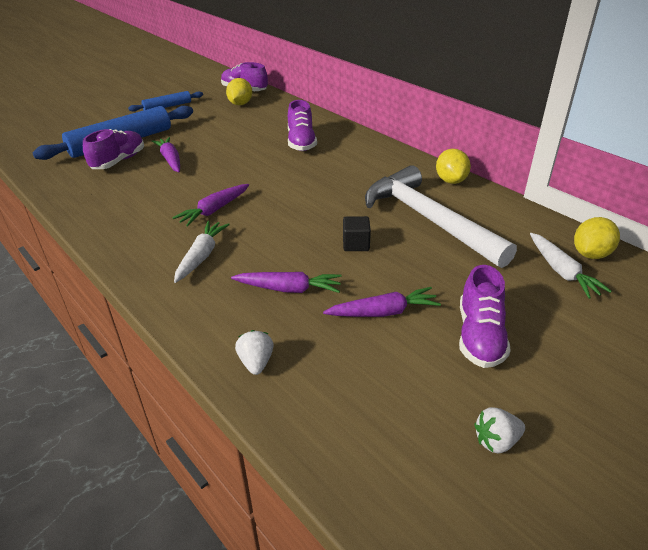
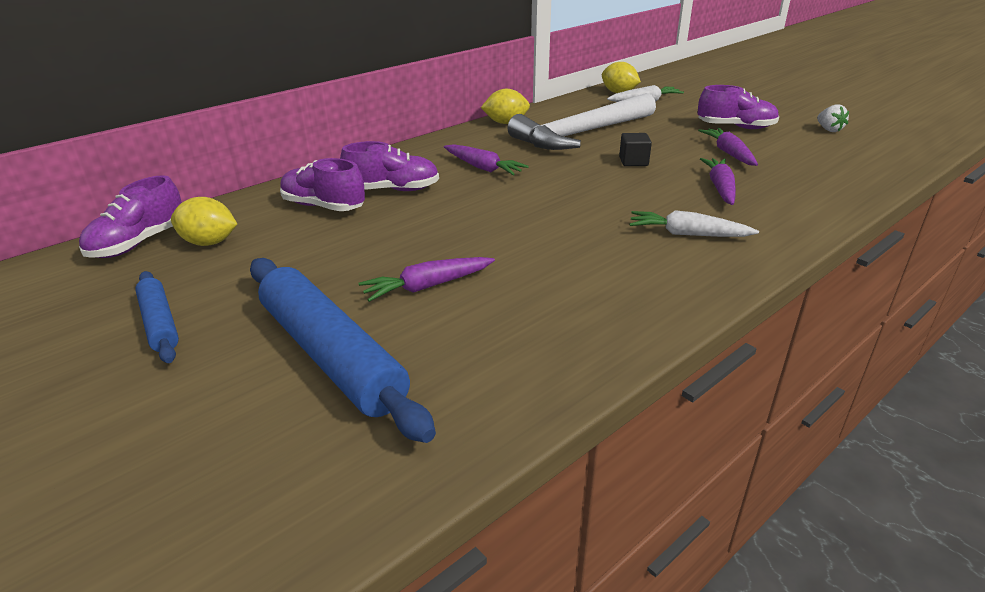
camera: 90 degrees left, 5 degrees down
(119, 161) = (422, 342): purple shoe -> purple shoe (323, 206)
(214, 210) = (584, 235): purple carrot -> purple carrot (483, 168)
(256, 362) = (826, 197): white strawberry -> none

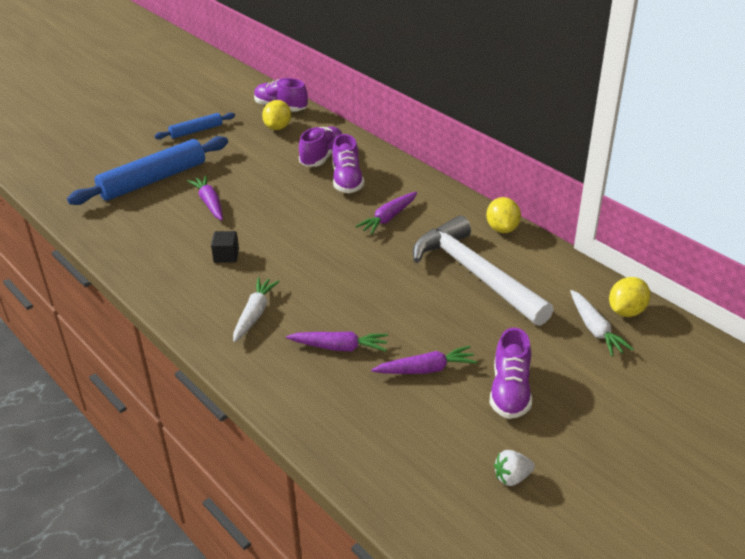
camera: 90 degrees right, 5 degrees up
(633, 161) = (403, 301): black cube -> black cube (226, 256)

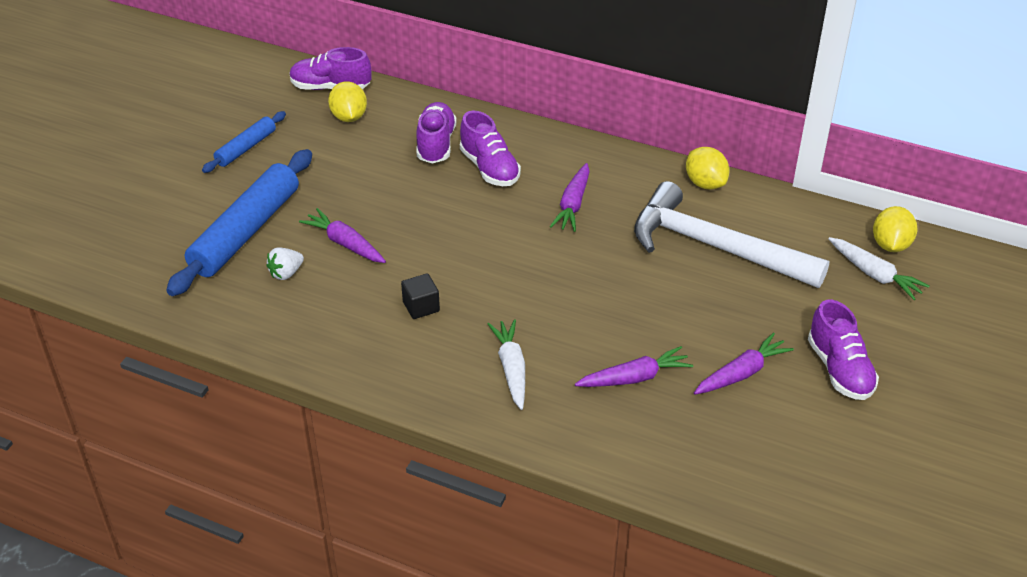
camera: 25 degrees left, 5 degrees up
(512, 477) = (902, 459): white strawberry -> white strawberry (286, 273)

